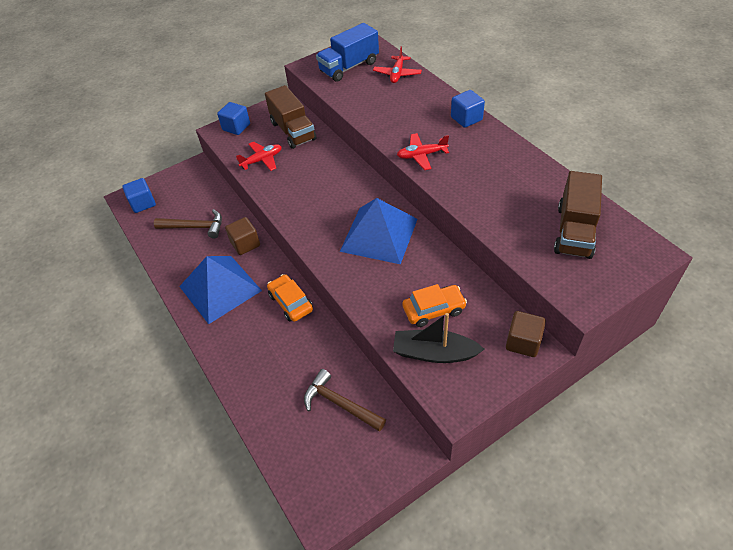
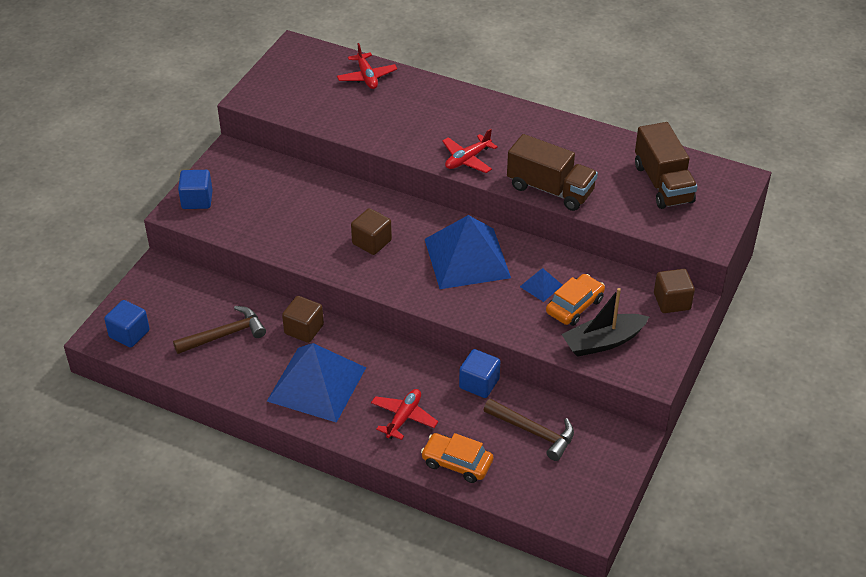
camera: 35 degrees left, 5 degrees down
(262, 160) = (266, 227): red plane -> red plane (404, 417)
(291, 302) = (408, 366): orange car -> orange car (457, 463)
(293, 131) = (274, 182): brown truck -> brown truck (550, 189)
(321, 196) = (371, 242): none -> brown cube
(340, 404) = (534, 432): brown hammer -> brown hammer turned 150 degrees counterclockwise
(349, 67) = (302, 84): blue truck -> none
(419, 280) = (541, 286): none -> blue pyramid
(466, 118) = (483, 105): blue cube -> blue cube (479, 383)

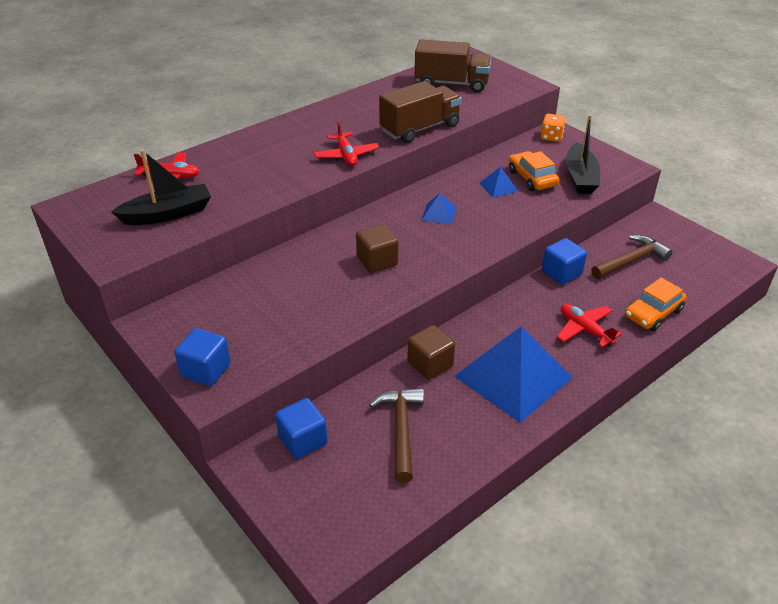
camera: 65 degrees left, 5 degrees down
(129, 334) = (345, 523): blue cube -> blue cube (303, 440)
(316, 98) = (168, 214): none -> black boat
(467, 258) = (439, 213): blue pyramid -> blue pyramid, size x0.42
(672, 301) = (551, 137): brown cube -> orange dice

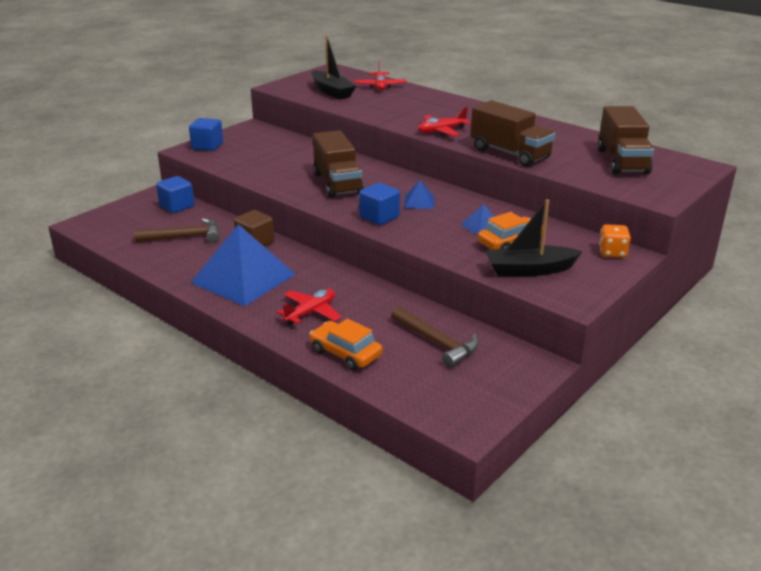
camera: 80 degrees right, 10 degrees down
(377, 261) = (337, 183): brown cube -> brown truck
(561, 273) = (398, 300): blue cube -> blue cube (379, 217)

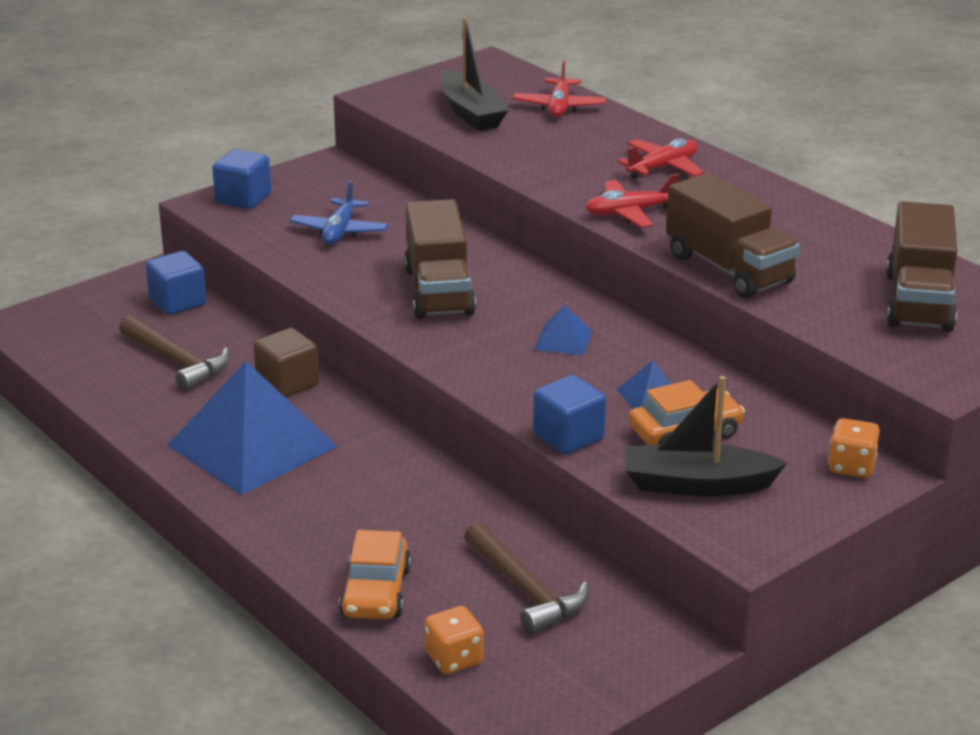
camera: 10 degrees right, 0 degrees up
(184, 237) = (177, 362): brown hammer -> brown hammer turned 45 degrees clockwise
(269, 158) = (340, 231): none -> blue plane
(311, 312) = (342, 517): red plane -> red plane (663, 168)
(345, 353) = (376, 592): orange car -> orange car turned 135 degrees counterclockwise
(379, 217) = (486, 363): blue cube -> blue cube (568, 437)
(408, 387) = (454, 659): none -> orange dice

